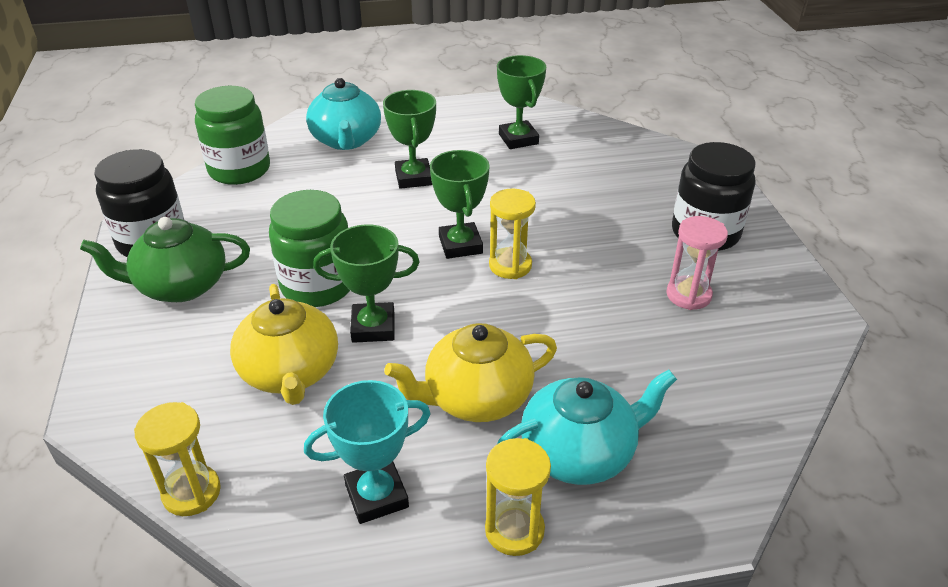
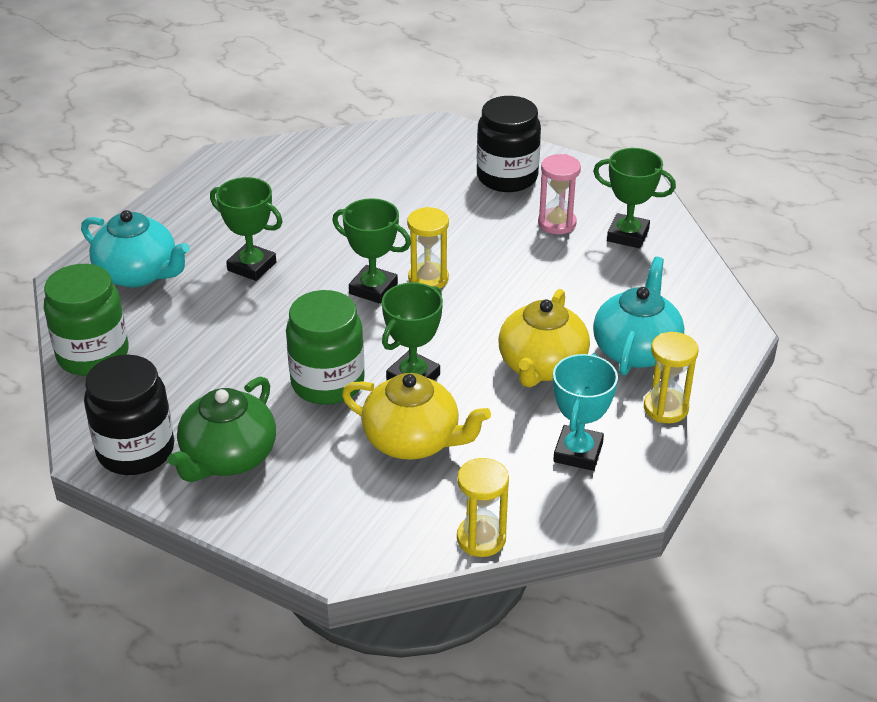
camera: 50 degrees left, 0 degrees up
(518, 139) = (276, 187): green trophy -> green trophy (628, 235)

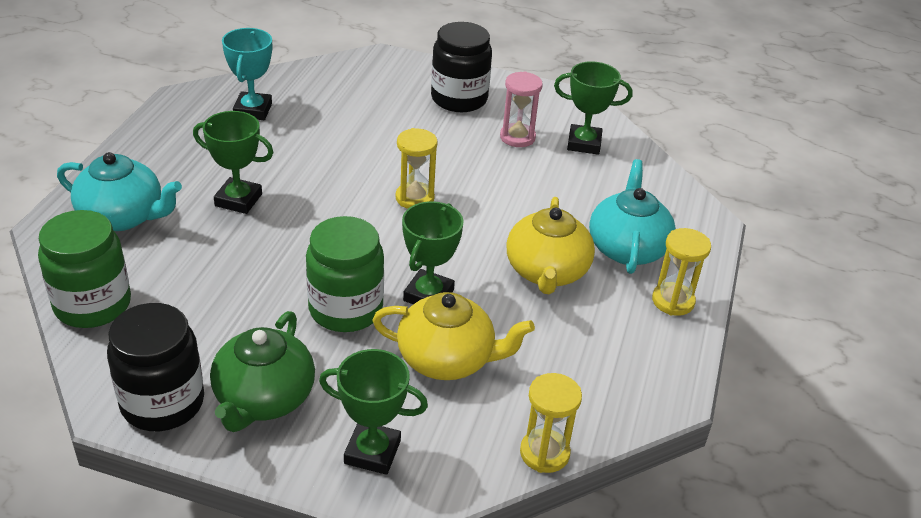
camera: 15 degrees left, 0 degrees up
(373, 289) = (365, 212): green trophy -> green trophy (372, 452)
(578, 452) = (608, 353): turquoise trophy -> turquoise trophy (252, 110)

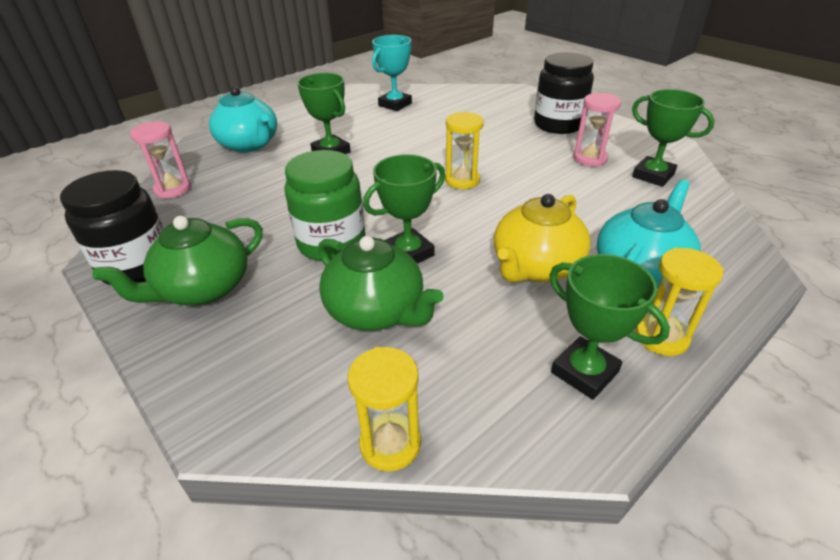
camera: 35 degrees right, 0 degrees up
(93, 305) = (173, 189): green jar -> pink hourglass
(372, 452) = (235, 368): green trophy -> green trophy (584, 372)
(447, 359) = (376, 311): yellow teapot -> green teapot

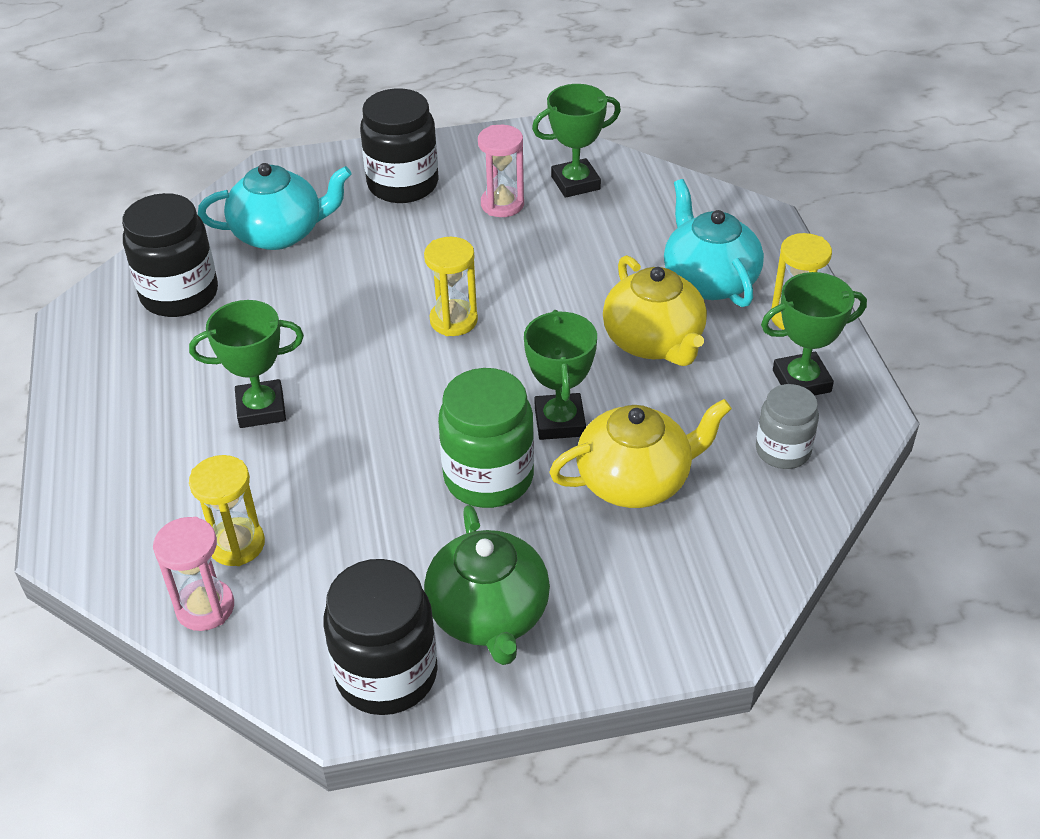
camera: 60 degrees left, 5 degrees up
(249, 145) = (143, 489): turquoise teapot -> turquoise teapot (279, 233)
(376, 311) = (635, 480): green teapot -> yellow teapot
(390, 444) = (803, 529): yellow hourglass -> yellow hourglass (237, 544)
(395, 104) = (179, 294): turquoise trophy -> black jar
(481, 391) = (783, 451): none -> grey jar

